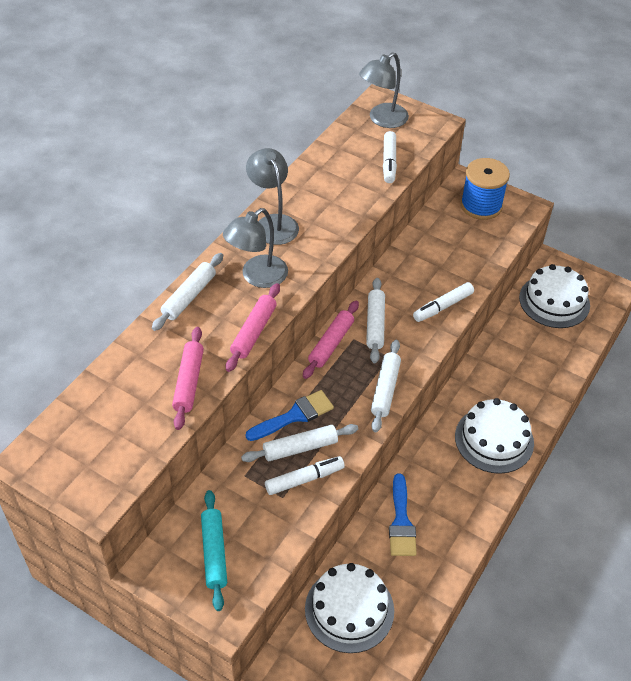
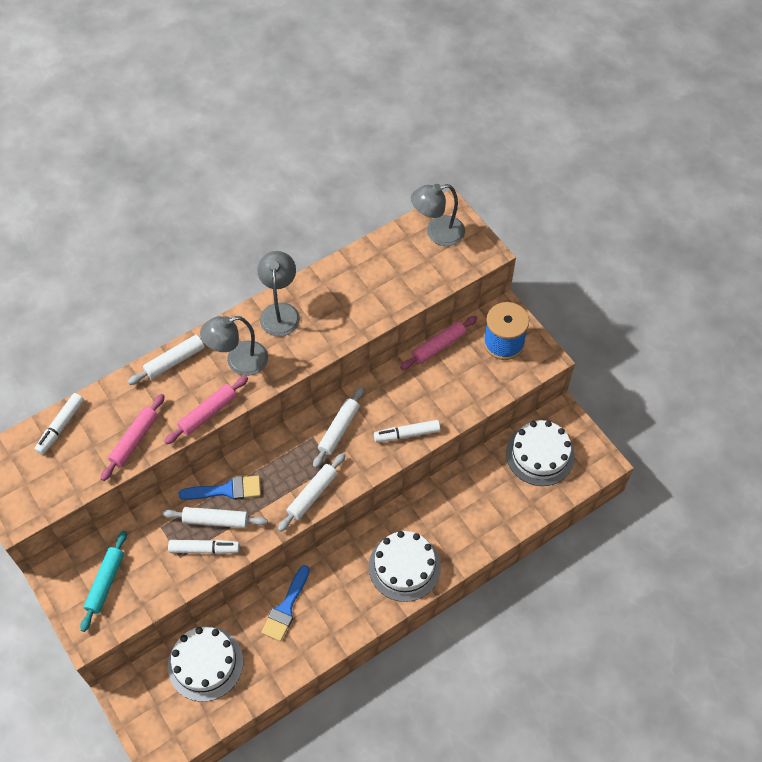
camera: 25 degrees right, 10 degrees up
(331, 344) = (292, 435): pink rolling pin -> pink rolling pin (438, 346)
(389, 162) = (416, 282): white marker -> white marker (61, 426)

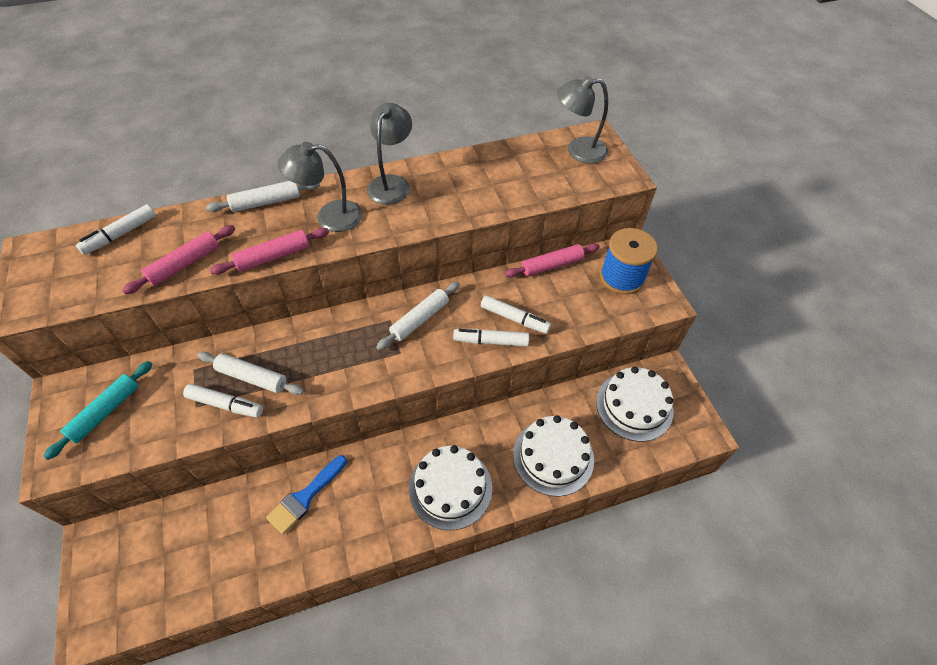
camera: 15 degrees right, 5 degrees down
(205, 663) = (192, 535): white cake -> white cake (553, 456)
(226, 490) = (278, 349): blue brush -> none
(312, 495) = (365, 377): white rolling pin -> none
(420, 407) = (514, 318): none -> white marker

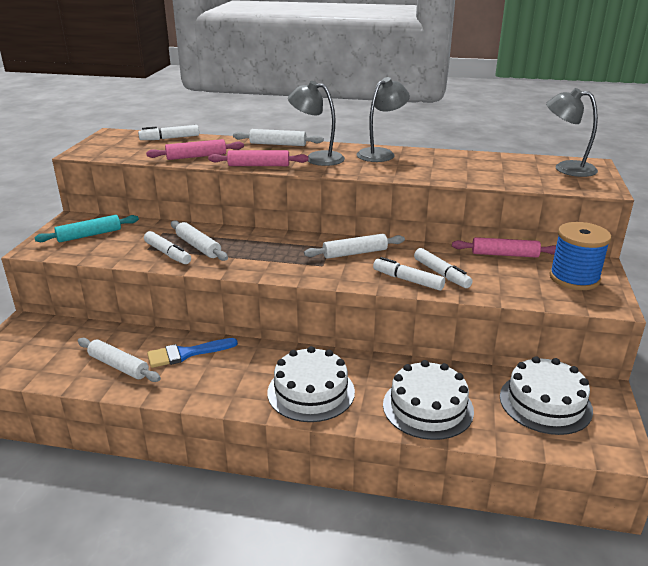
camera: 30 degrees right, 25 degrees down
(247, 548) = (118, 366): none -> white rolling pin

